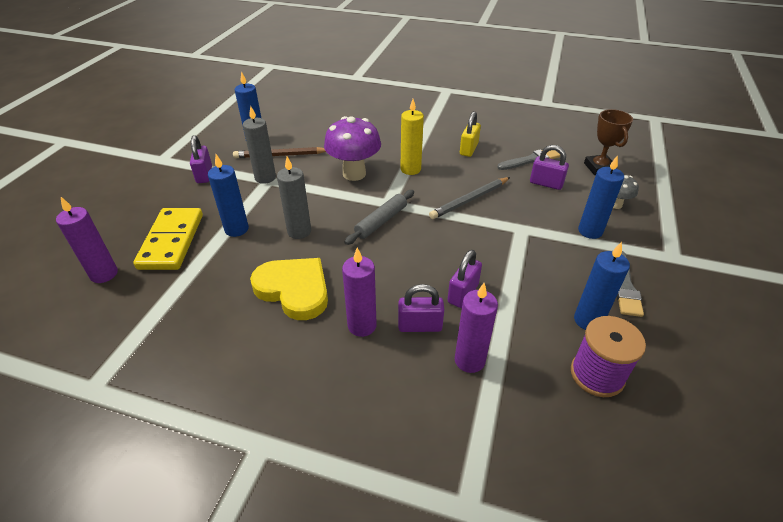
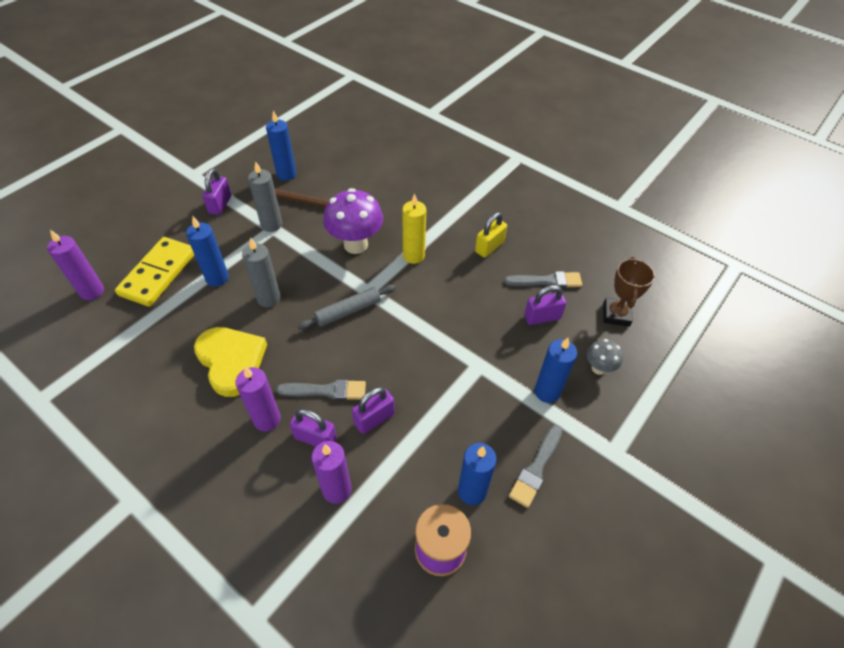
camera: 20 degrees right, 10 degrees up
(403, 285) = (326, 391): none -> grey brush
(469, 200) = (449, 313): grey pencil -> none
(546, 183) = (542, 317): purple padlock -> purple padlock turned 60 degrees counterclockwise

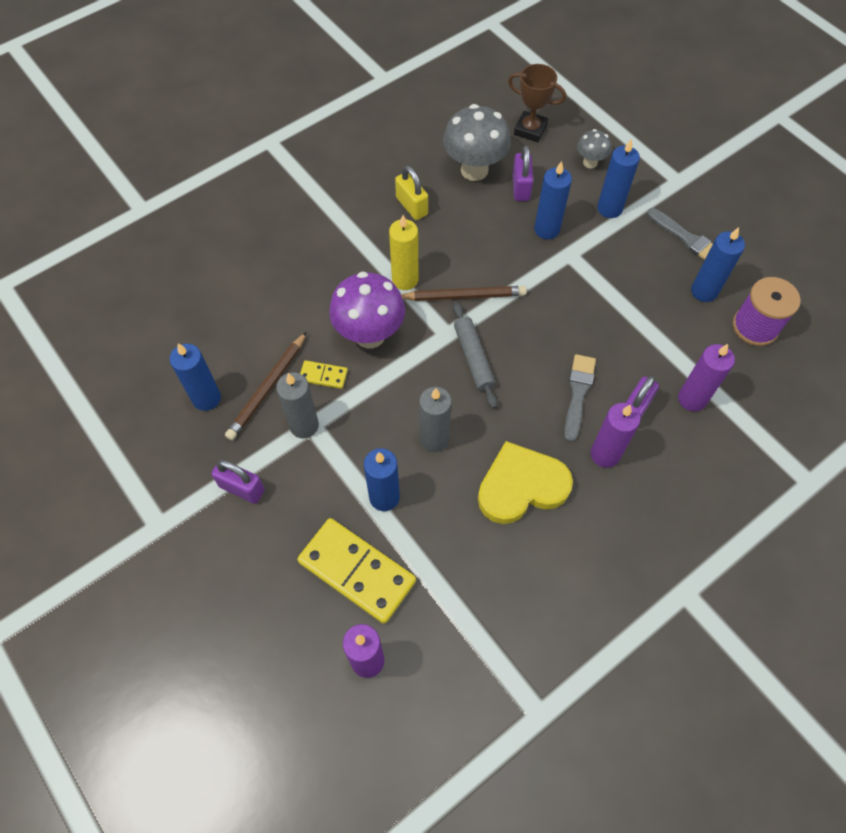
camera: 75 degrees left, 10 degrees up
(314, 226) = (323, 376): none -> yellow domino
(374, 418) = (618, 355): purple padlock -> none
(408, 295) = (464, 296): none -> brown pencil
(501, 343) = (546, 229): none -> blue candle
(547, 281) = (474, 170): grey brush -> grey mushroom

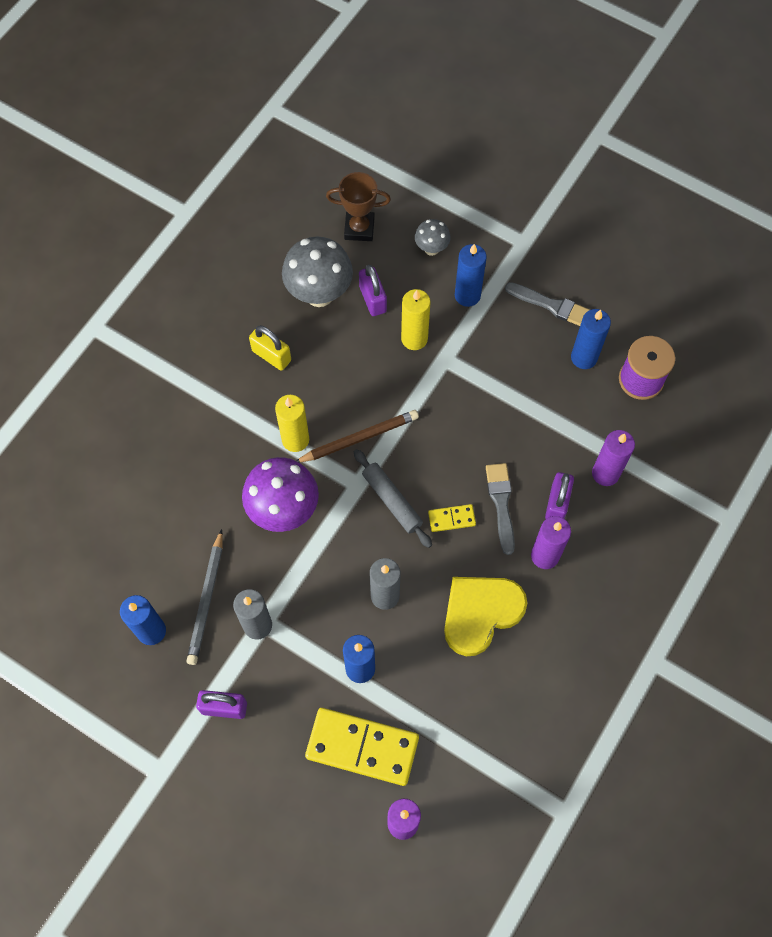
camera: 20 degrees left, 5 degrees up
(267, 388) = (207, 600): brown pencil -> grey pencil
(323, 376) = (255, 568): yellow domino -> yellow domino (451, 519)
(546, 229) = (414, 339): blue candle -> yellow candle

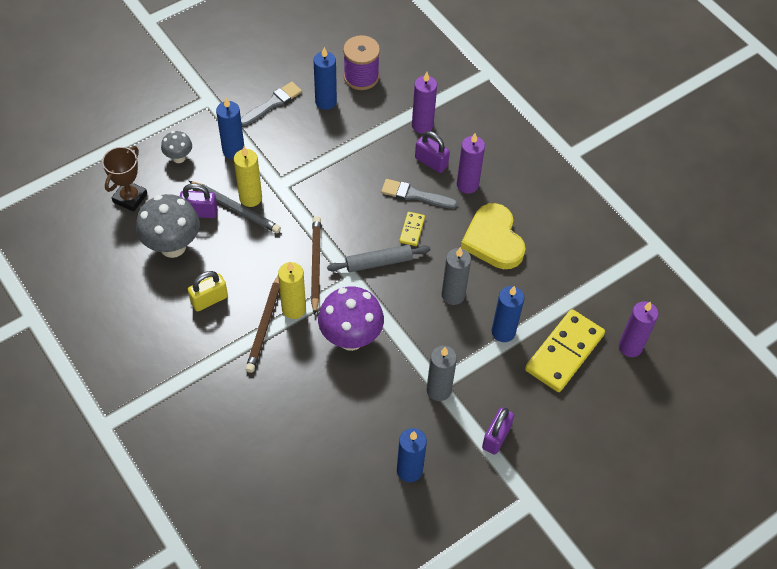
camera: 70 degrees left, 10 degrees down
(207, 600) = (401, 420): grey pencil -> grey pencil (236, 209)
(265, 420) = (265, 324): none -> brown pencil

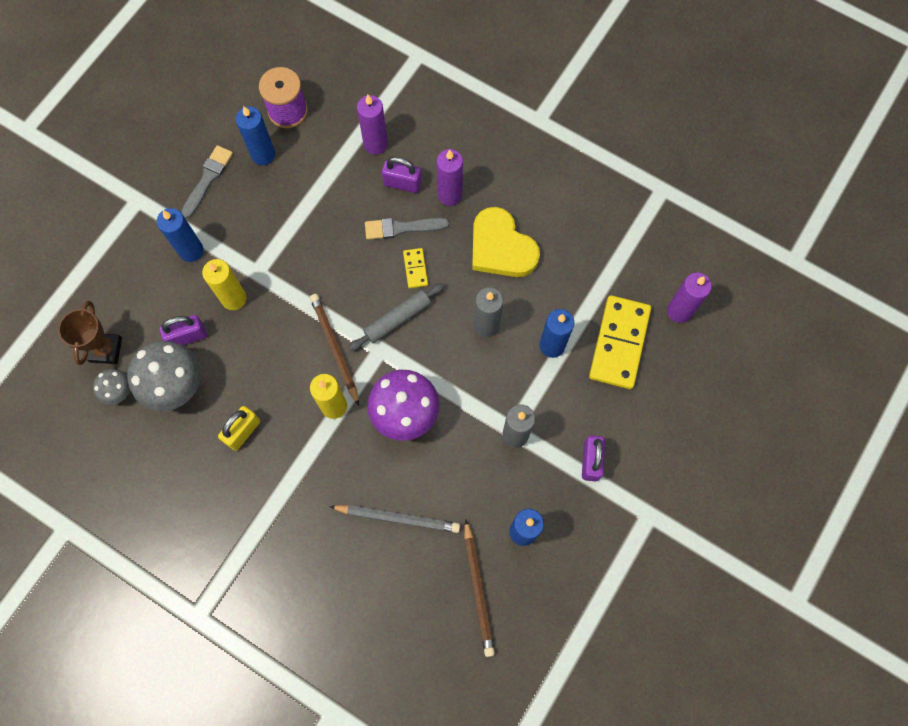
camera: 20 degrees left, 15 degrees up
(179, 158) = (136, 282): grey mushroom -> grey mushroom (120, 392)
(236, 209) = (224, 317): grey pencil -> grey pencil (398, 518)
(265, 324) = (312, 435): brown pencil -> brown pencil (478, 590)

